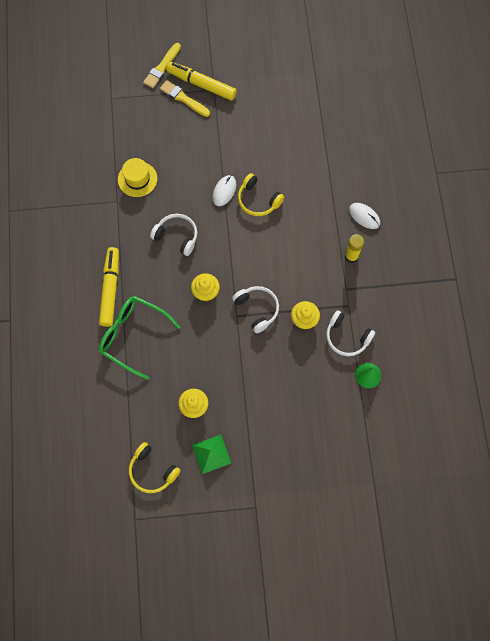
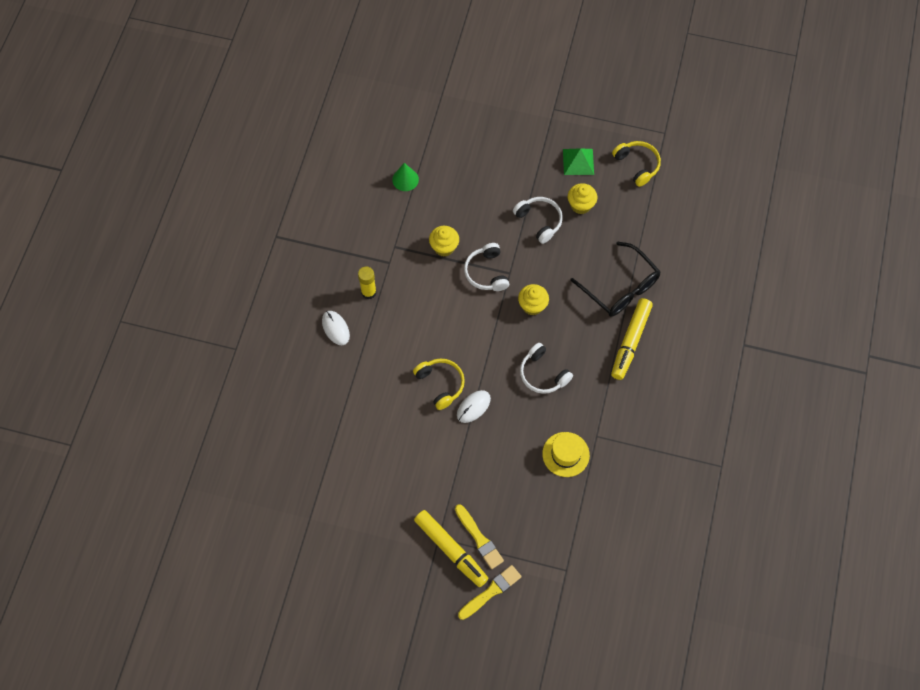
camera: 160 degrees left, 5 degrees down
(132, 336) = (620, 288): green glasses -> black glasses
(347, 337) = (409, 218): white headphones -> white headphones (539, 221)

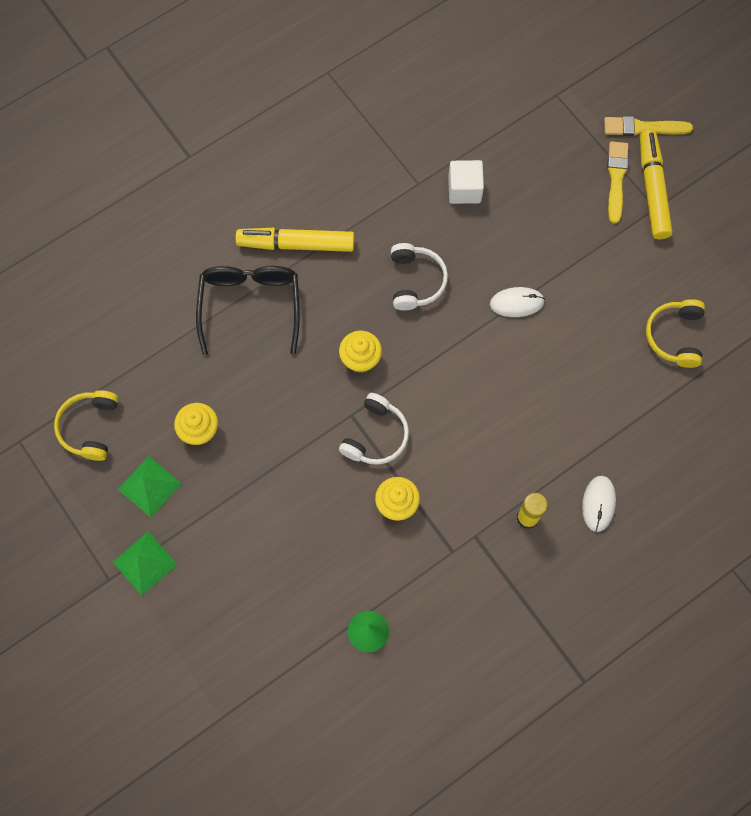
camera: 140 degrees left, 5 degrees up
(440, 384) = (531, 352): yellow headphones -> yellow headphones (675, 336)
(539, 221) = (263, 449): white headphones -> none
(544, 128) = (144, 563): none -> green pyramid
(565, 454) = (464, 190): yellow hat -> white cube
(630, 341) = (296, 244): yellow marker -> yellow marker turned 150 degrees counterclockwise

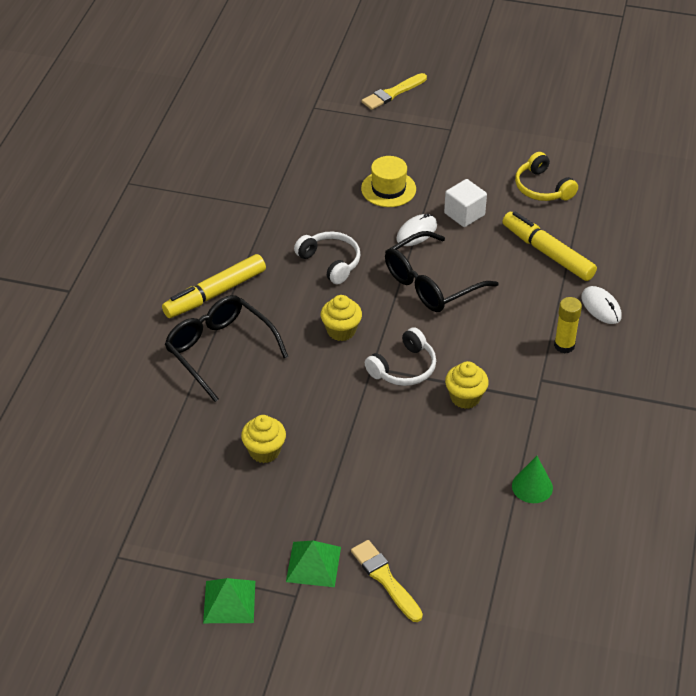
camera: 40 degrees left, 25 degrees down
(90, 427) = (170, 507): yellow headphones -> none
(149, 486) = (262, 512): green pyramid -> green pyramid (229, 601)
(375, 436) = (403, 368): white headphones -> white headphones turned 60 degrees clockwise
(464, 190) = (307, 192): white cube -> white cube (464, 214)
(477, 367) = (430, 284): none -> black glasses
(537, 237) = (388, 189): none -> yellow hat
(616, 179) = (406, 129): yellow brush -> yellow brush (385, 579)
(652, 189) = (436, 121): yellow marker -> yellow marker (547, 253)

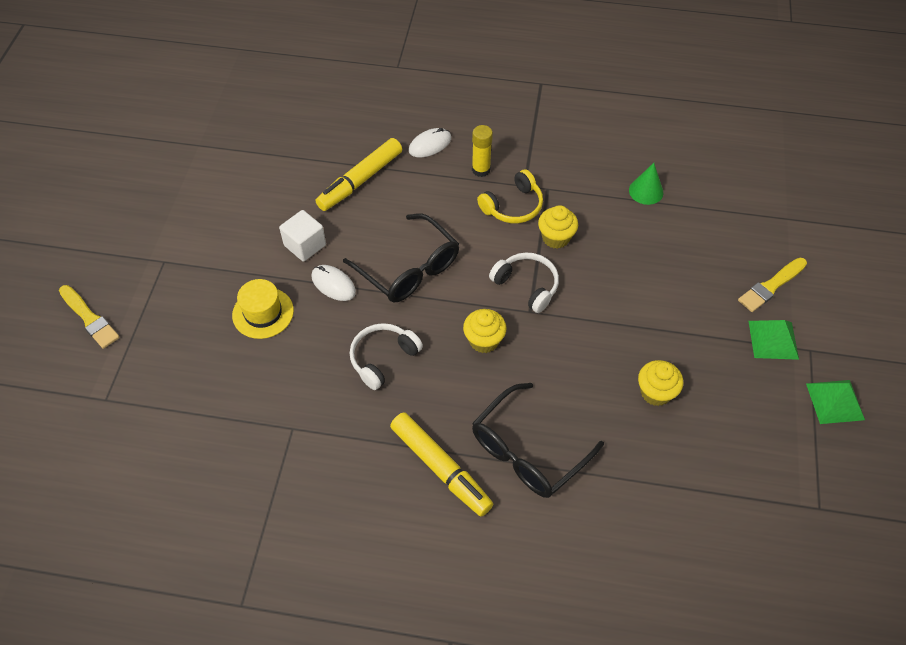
camera: 95 degrees left, 10 degrees up
(542, 188) = (265, 184): yellow headphones -> yellow headphones (513, 206)

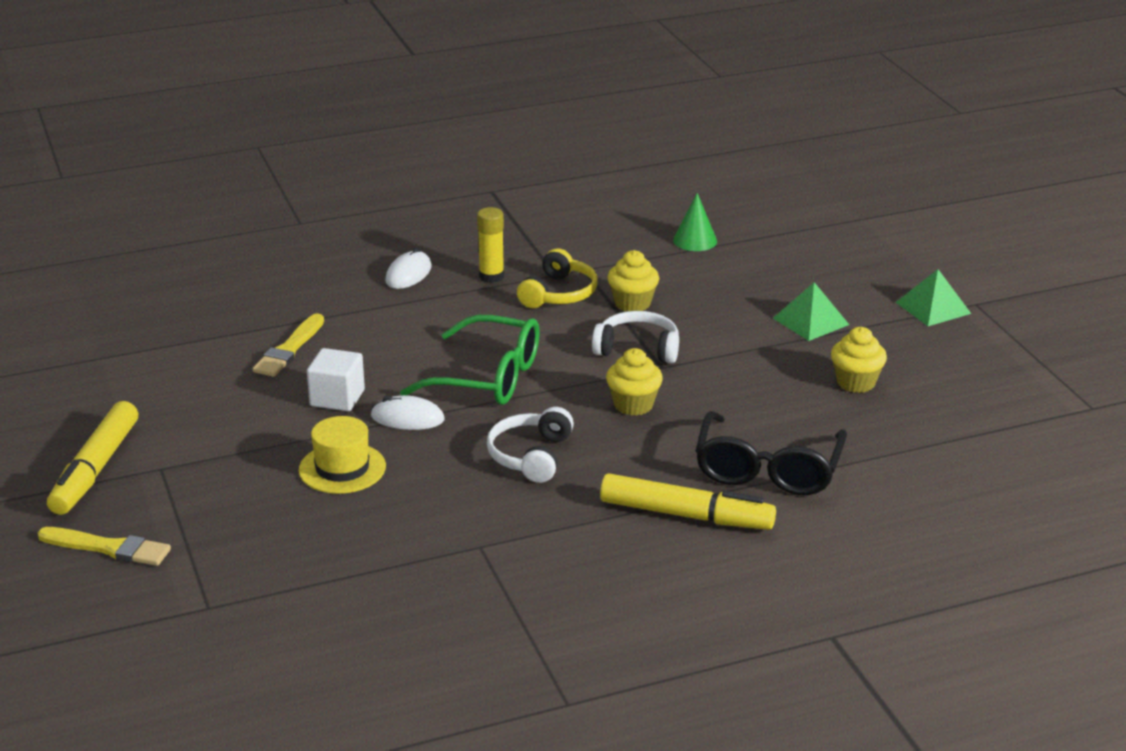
camera: 30 degrees left, 25 degrees down
(360, 181) = (352, 326): yellow marker -> yellow marker (95, 469)
(409, 269) = (488, 378): black glasses -> green glasses
(771, 286) = (893, 271): yellow brush -> yellow brush (289, 349)
(835, 401) = (1033, 331): green pyramid -> green pyramid (810, 321)

